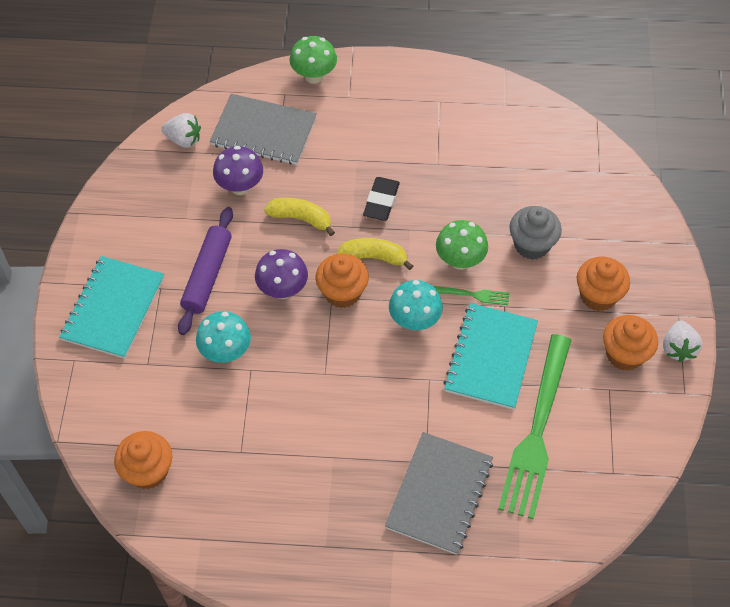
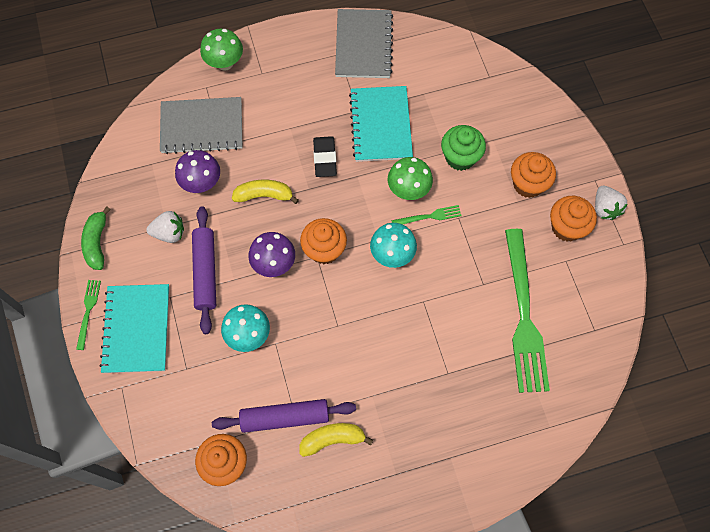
camera: 20 degrees left, 10 degrees up
(72, 275) = (88, 310): none -> green fork
(109, 212) = (97, 243): none -> green banana
(184, 139) = (136, 155): white strawberry -> white strawberry (169, 233)
(230, 447) = (285, 417): none -> purple rolling pin
(373, 257) = (337, 210): yellow banana -> yellow banana (332, 439)
(439, 494) = (468, 396): grey notebook -> grey notebook (363, 45)
(491, 357) = (464, 265): turquoise notebook -> turquoise notebook (381, 125)
(531, 245) = (460, 157): grey cupcake -> green cupcake

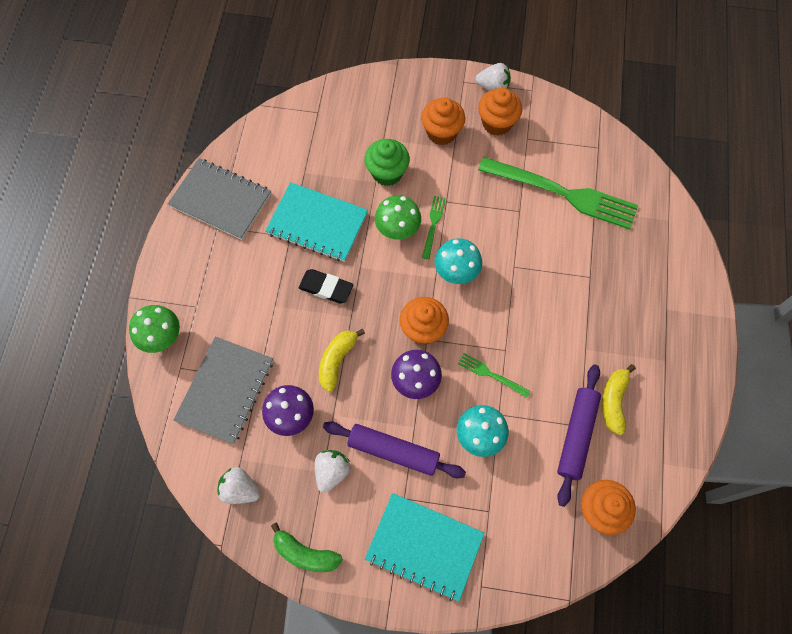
camera: 65 degrees left, 0 degrees up
(88, 310) = (380, 592): green fork -> green fork (490, 374)
(128, 174) = (240, 489): none -> white strawberry

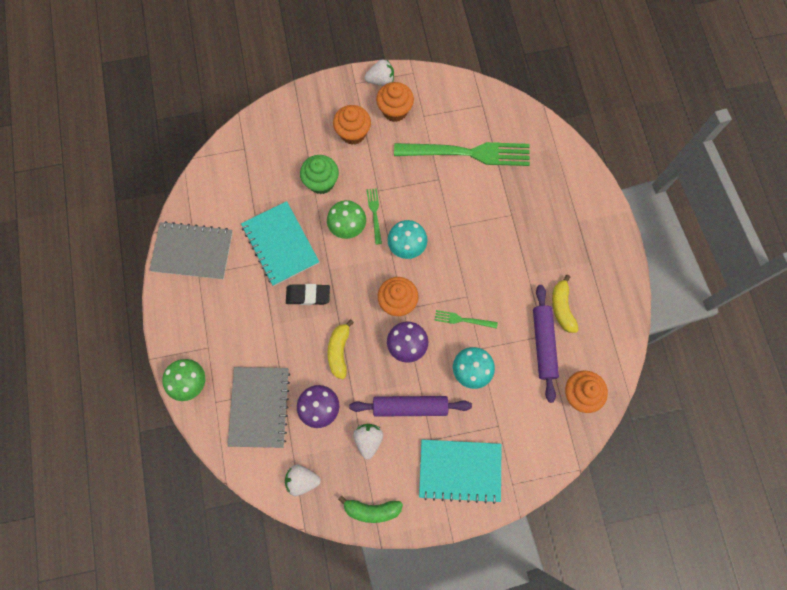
camera: 20 degrees left, 5 degrees up
(317, 223) = (280, 244): turquoise notebook -> turquoise notebook turned 60 degrees clockwise

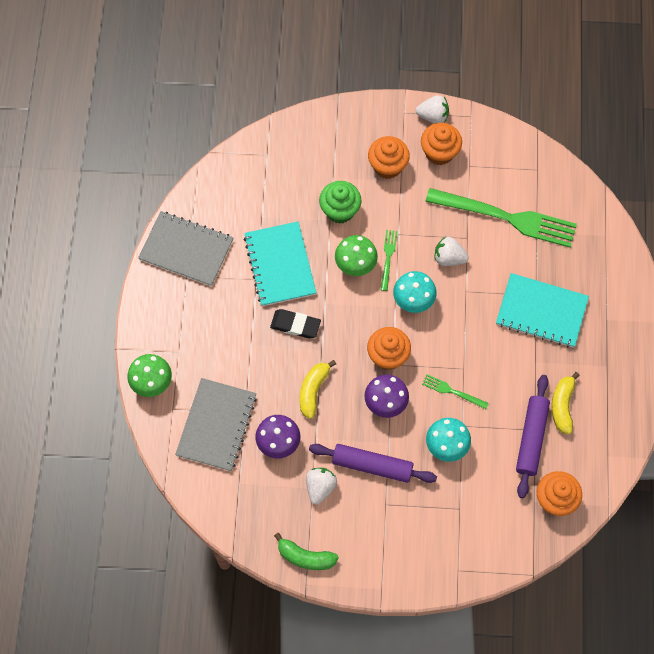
camera: 15 degrees right, 5 degrees down
(302, 480) = (242, 509): white strawberry -> white strawberry (449, 258)
(460, 470) = (407, 542): turquoise notebook -> turquoise notebook (541, 311)

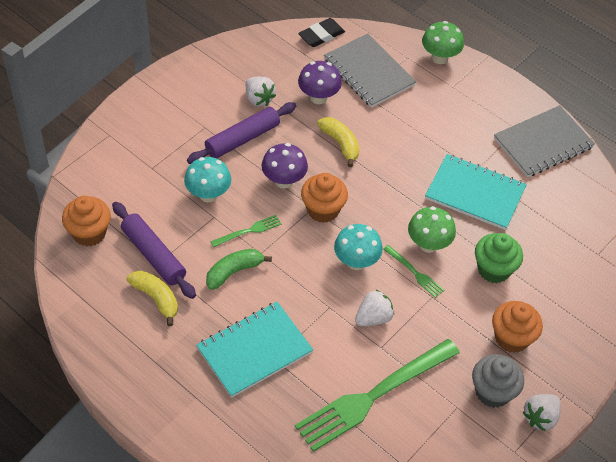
camera: 125 degrees right, 15 degrees down
(295, 325) = (408, 168): black eraser -> black eraser (321, 35)
(305, 557) = (217, 59): green banana -> green banana (234, 272)
(439, 153) = (492, 392): orange cupcake -> grey cupcake

